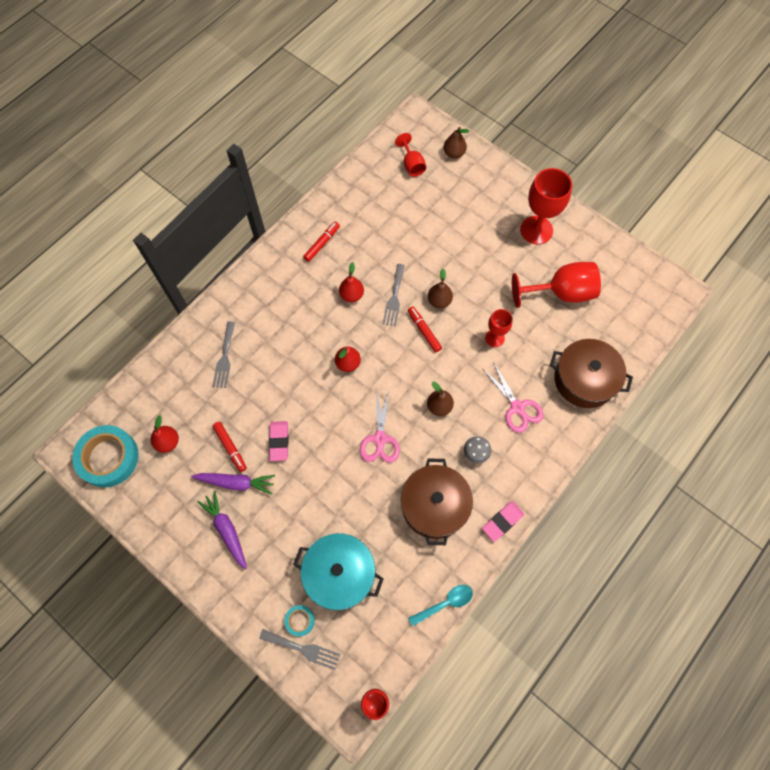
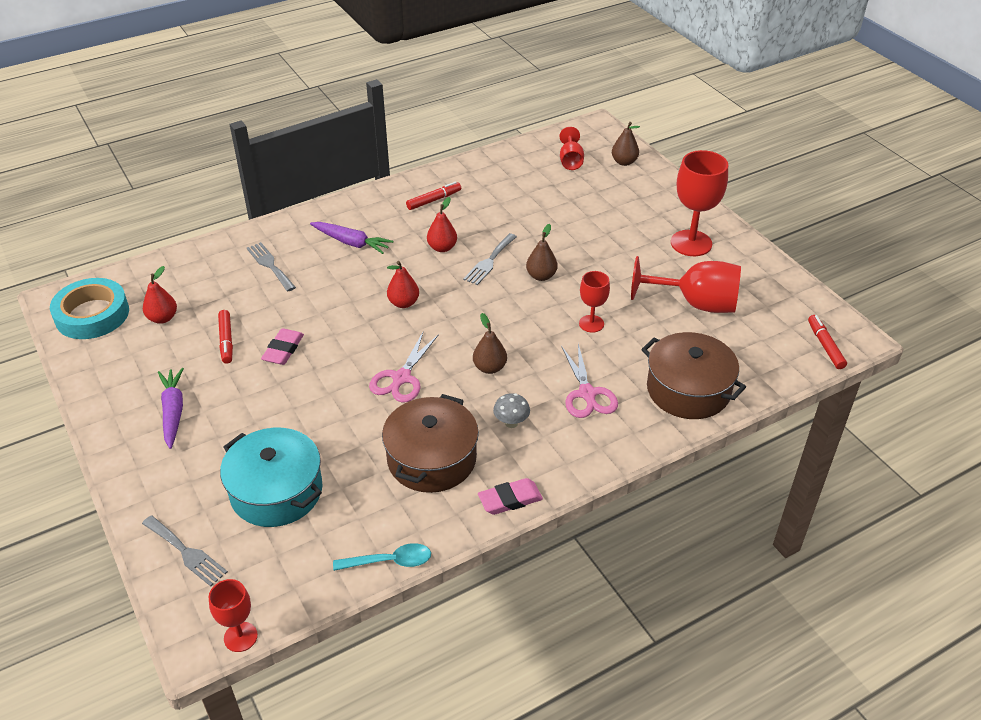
camera: 20 degrees right, 25 degrees down
(224, 358) = (270, 265): grey fork -> grey fork turned 120 degrees clockwise
(236, 483) = (212, 372): purple carrot -> purple carrot (351, 242)
(300, 620) = (200, 522): turquoise tape -> none
(424, 331) = (508, 297): red marker -> red marker (825, 346)

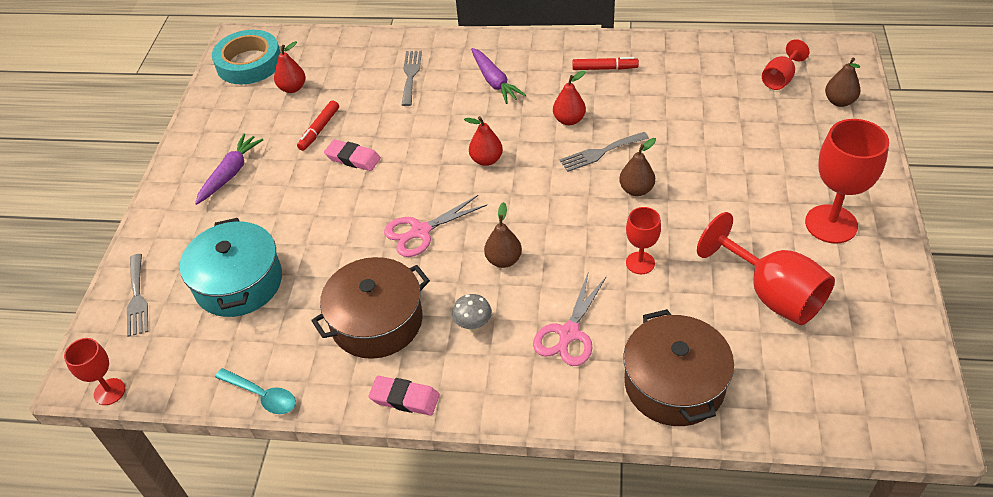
camera: 40 degrees right, 5 degrees up
(283, 350) = (353, 158): pink eraser -> pink eraser turned 60 degrees clockwise
(825, 346) = (881, 417): red marker -> none

